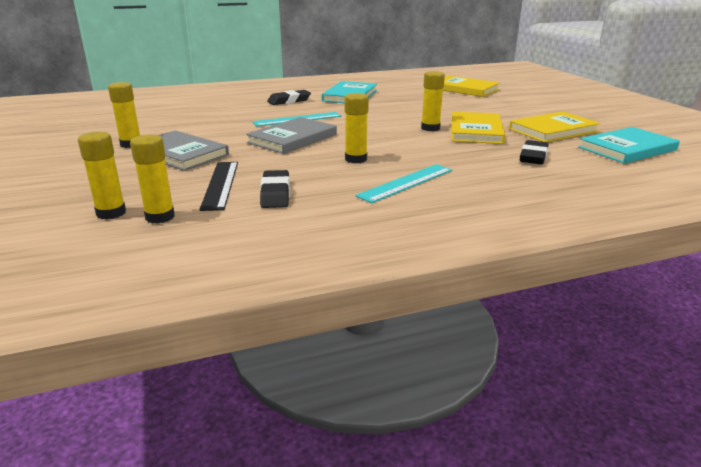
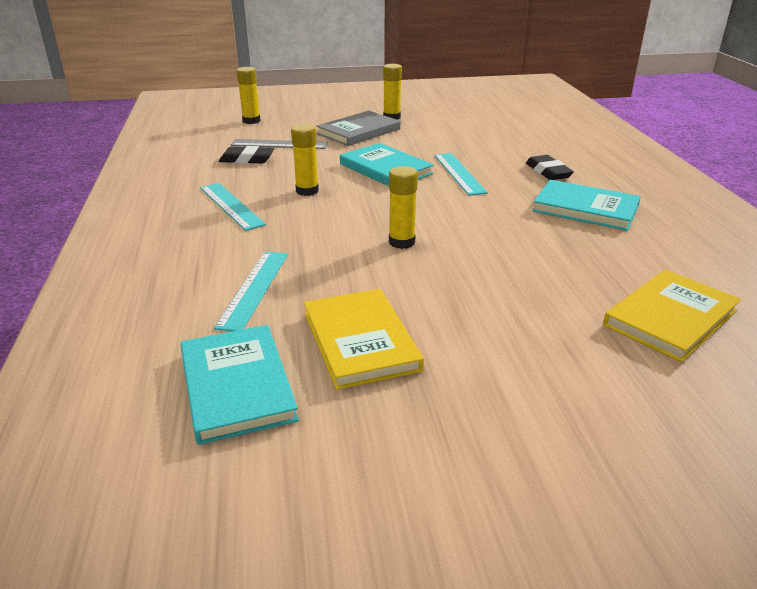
camera: 100 degrees right, 5 degrees up
(160, 217) = (234, 131): yellow glue stick -> none
(220, 184) = (279, 144): black ruler -> grey ruler
(293, 138) = (385, 169): grey book -> turquoise book
(476, 131) = (379, 272): yellow book -> none
(533, 157) = (254, 289): black eraser -> turquoise ruler

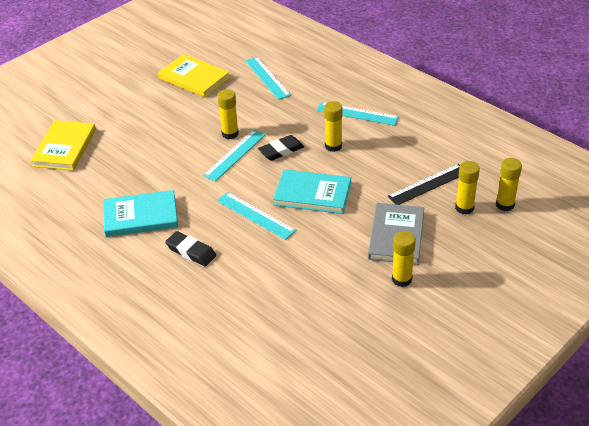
camera: 145 degrees right, 10 degrees up
(236, 386) = (220, 46): turquoise book -> none
(247, 159) = (420, 156): black eraser -> black eraser (281, 151)
(279, 144) = (428, 184): grey ruler -> black ruler
(282, 128) = (464, 208): none -> yellow glue stick
(422, 221) = (235, 155): none -> turquoise ruler

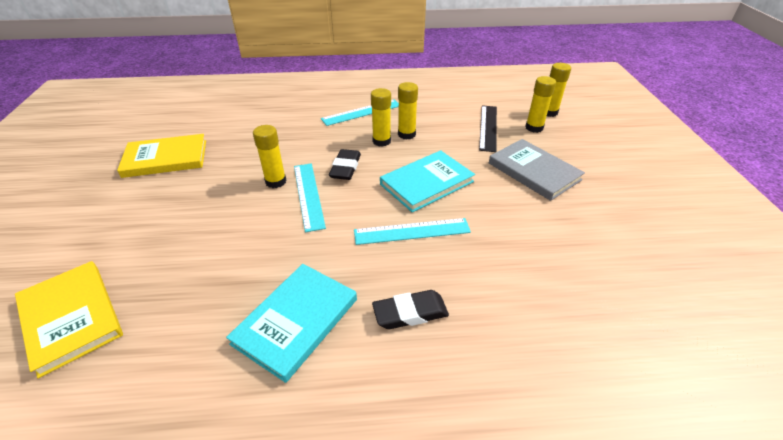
camera: 50 degrees left, 0 degrees up
(267, 78) = (244, 125): turquoise ruler -> none
(401, 279) = (594, 197): yellow glue stick -> yellow glue stick (406, 134)

